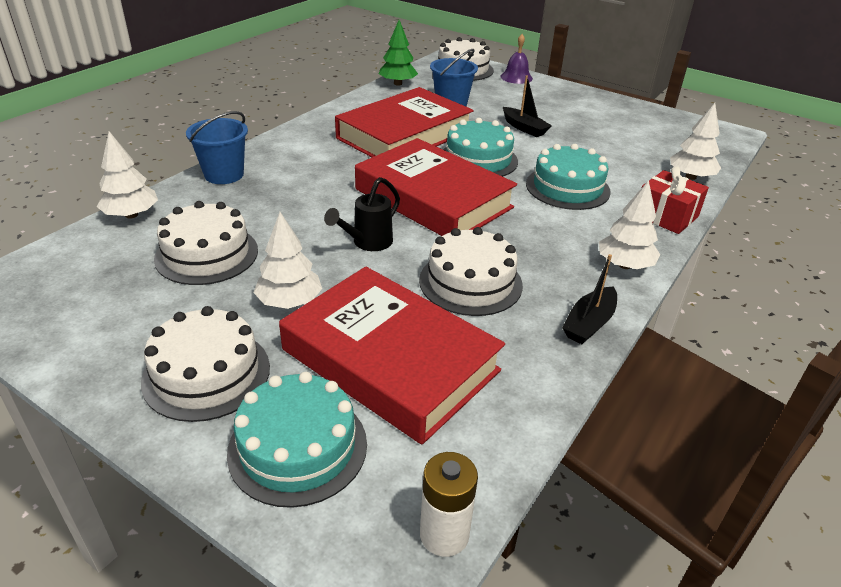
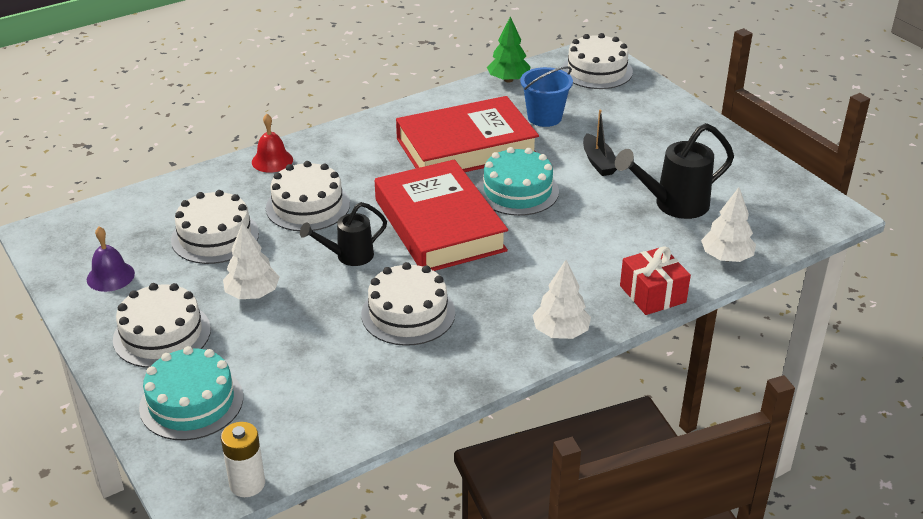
camera: 25 degrees right, 0 degrees up
(131, 215) = (177, 186): white tree -> none
(224, 174) = (272, 160): blue bucket -> red bell
(290, 207) = (308, 206): none -> white cake
(390, 360) = (295, 360): red book -> none
(516, 77) = (649, 92): purple bell -> purple bell (110, 276)
(567, 187) = (580, 241): turquoise cake -> none
(589, 323) = (478, 374): black boat -> none
(612, 148) = (673, 205): none -> black watering can

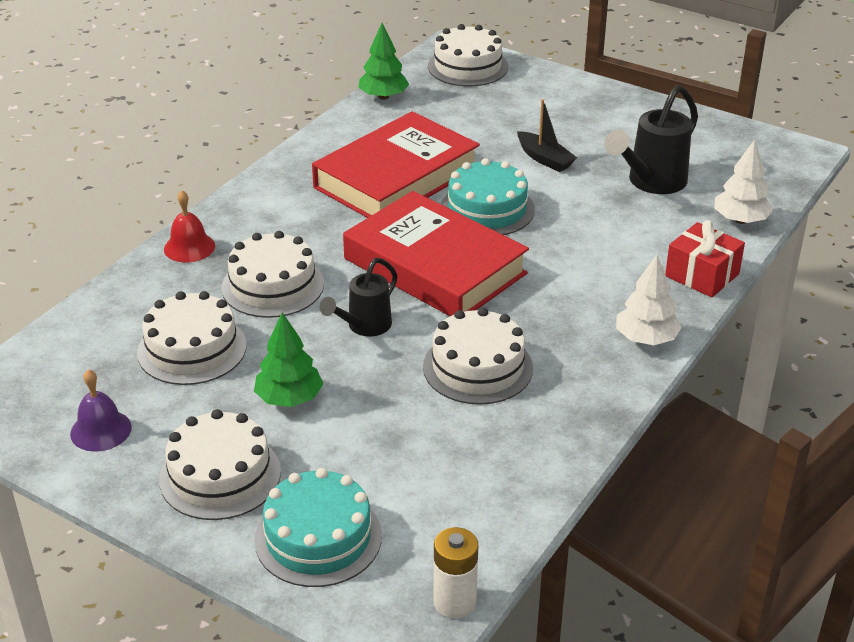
camera: 25 degrees left, 0 degrees up
(252, 294) = (289, 398): white tree -> green tree
(544, 117) = (453, 127): blue bucket -> none

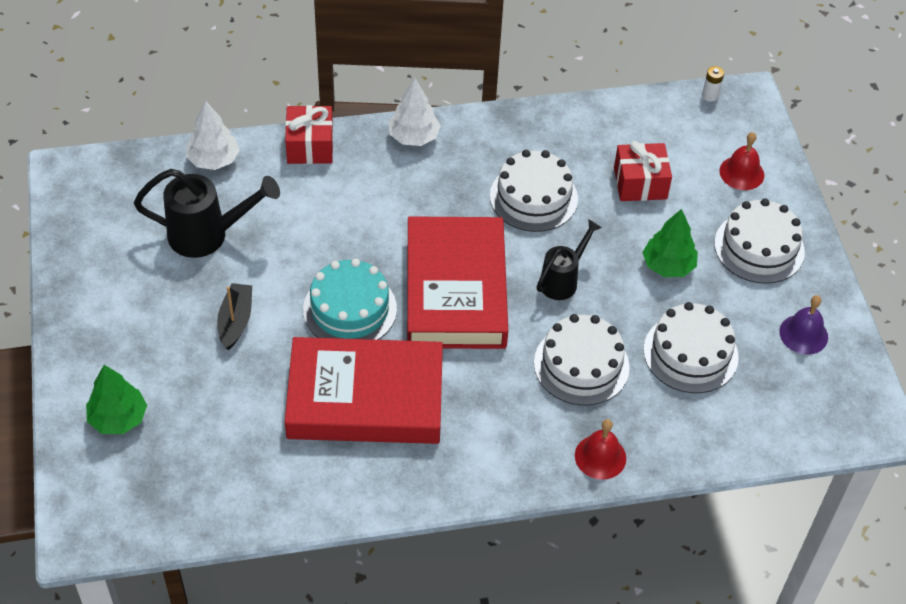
camera: 135 degrees left, 15 degrees up
(318, 538) = (741, 173): turquoise cake -> red bell
(364, 327) = (563, 280): black watering can -> black watering can turned 45 degrees counterclockwise
(383, 97) = (237, 514): green tree -> green tree (118, 418)
(404, 449) = (640, 183): none -> red gift
(454, 602) = (710, 95): white battery -> white battery, size x0.61
(468, 66) = (110, 490): white cake -> none

